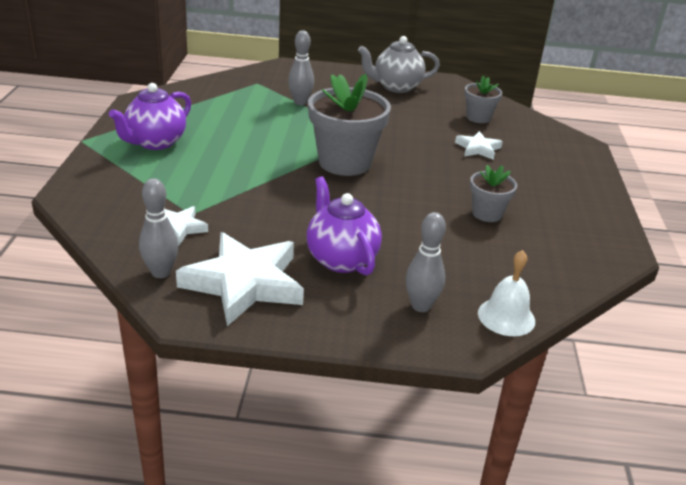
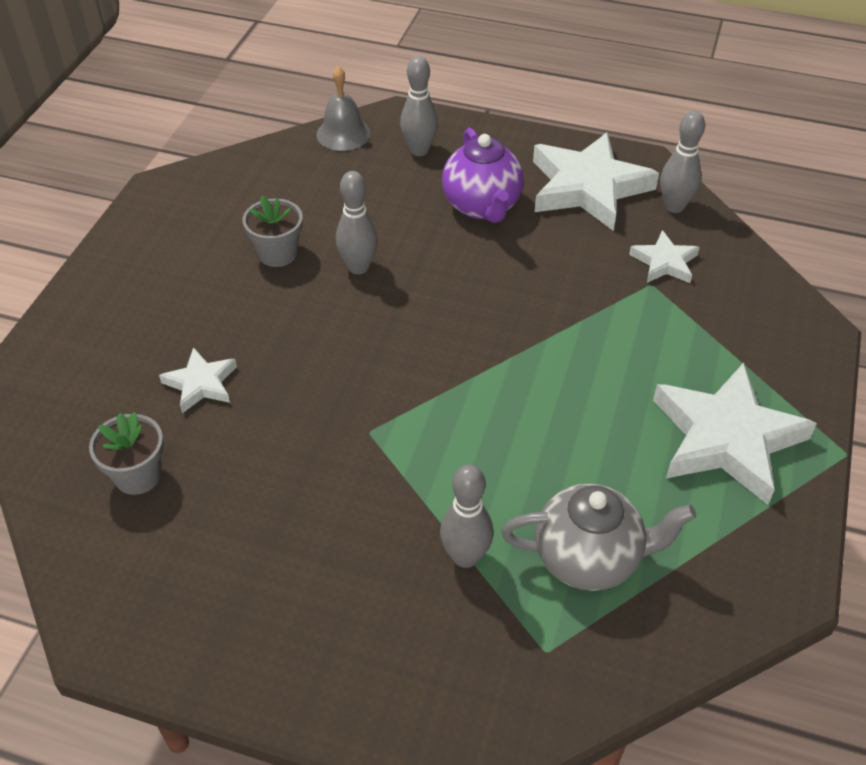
camera: 165 degrees left, 15 degrees up
(155, 142) = (726, 438): purple teapot -> white star
(345, 162) = (430, 366): grey flower pot -> none
(396, 87) = (240, 611): grey teapot -> grey teapot (589, 558)
(421, 209) = (358, 267): none -> grey bowling pin
(506, 317) = (343, 134): white bell -> grey bell

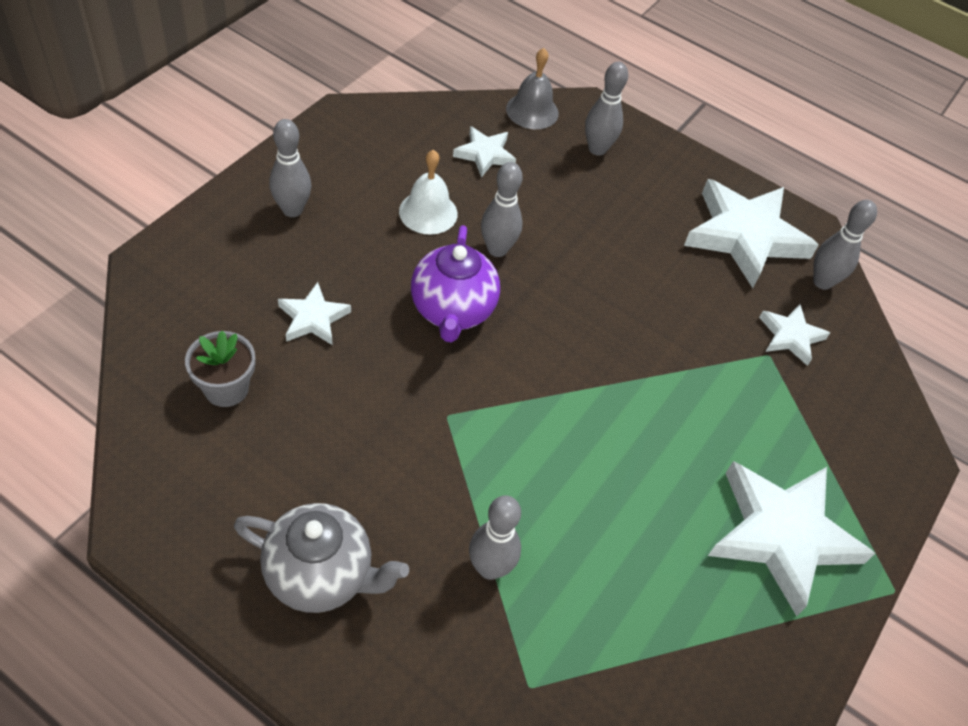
camera: 10 degrees right, 5 degrees up
(140, 290) = (292, 210): none -> grey bowling pin
(277, 253) = (428, 212): grey flower pot -> white bell
(312, 185) = (485, 154): none -> white star
(482, 206) = (636, 224): purple teapot -> purple teapot (452, 311)
(589, 558) = (604, 610): grey teapot -> grey teapot (321, 575)

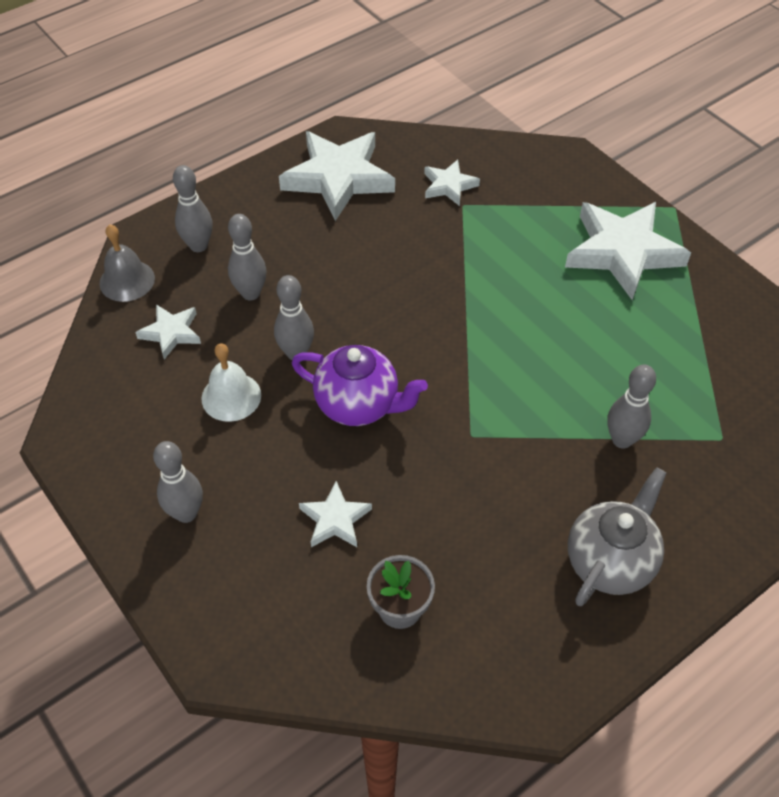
camera: 65 degrees left, 0 degrees up
(822, 282) = (401, 148): grey bowling pin -> grey bowling pin (250, 293)

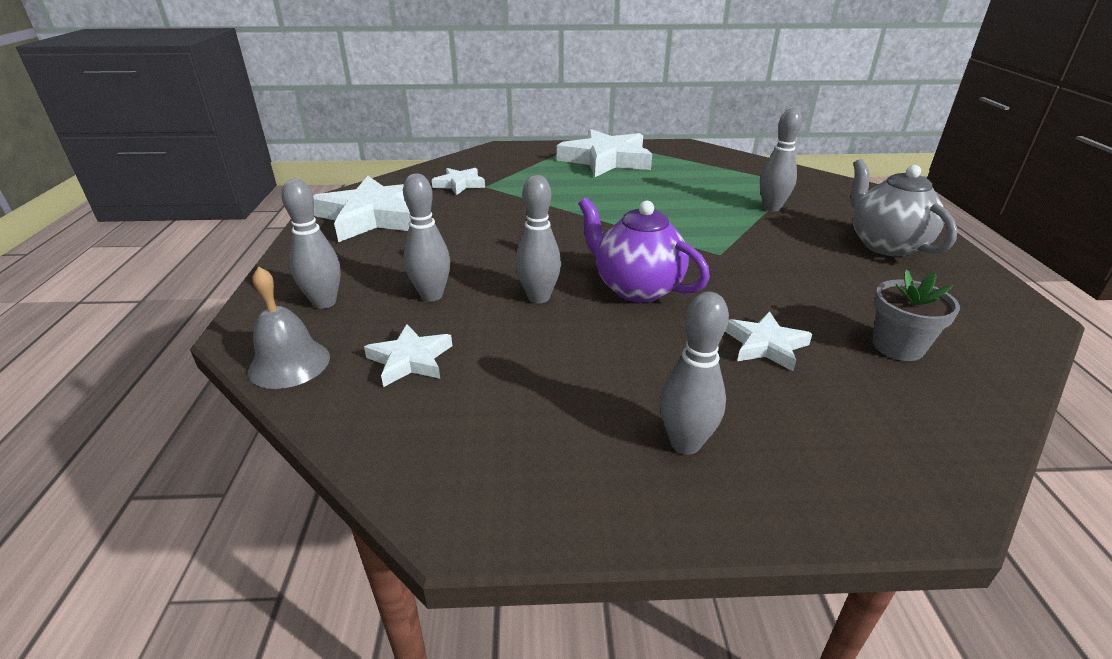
camera: 55 degrees left, 20 degrees down
(231, 396) = (547, 352): white bell -> none
(358, 405) = (636, 288): purple teapot -> purple teapot turned 105 degrees counterclockwise

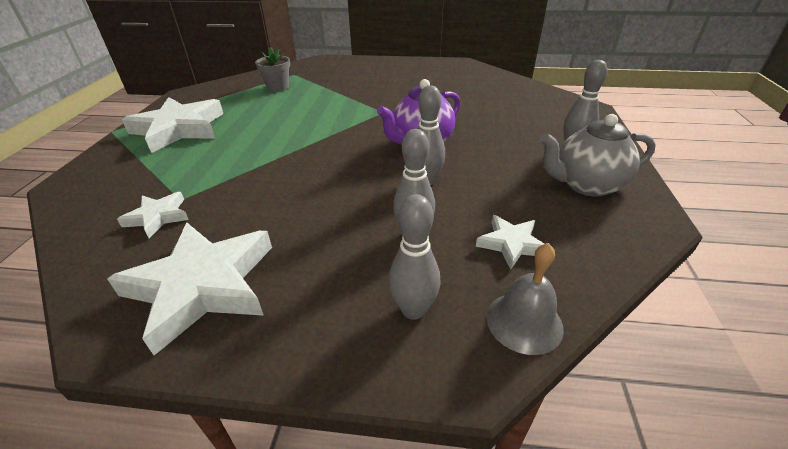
camera: 80 degrees left, 5 degrees up
(765, 345) = (487, 117): white star -> none
(771, 208) = (327, 87): grey bowling pin -> none
(885, 245) = (390, 71): grey teapot -> grey teapot (586, 185)
(897, 346) = (487, 90): grey flower pot -> grey flower pot (278, 87)

